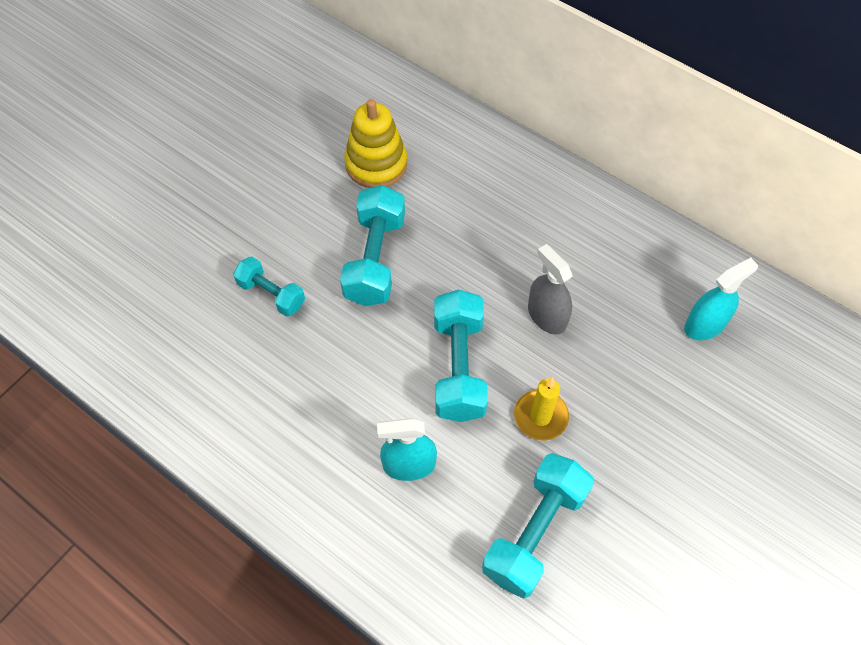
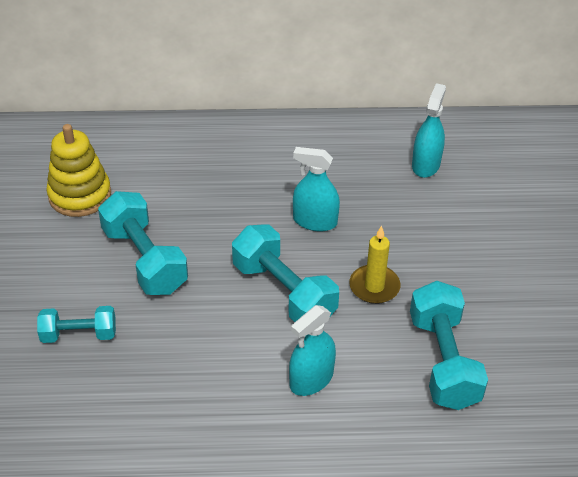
camera: 40 degrees left, 15 degrees down
(547, 316) = (315, 221): grey spray bottle -> turquoise spray bottle

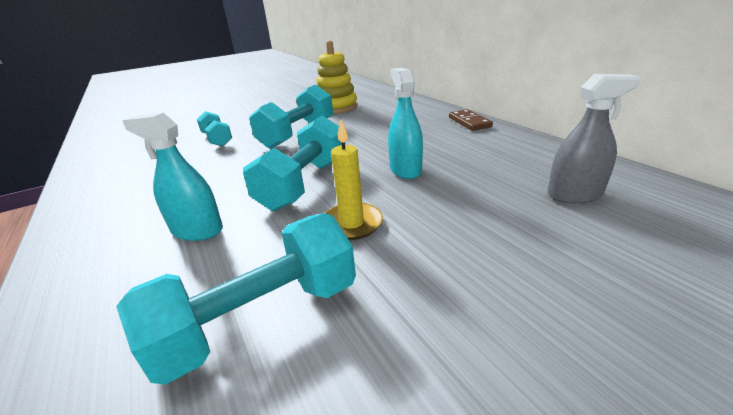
camera: 65 degrees right, 15 degrees down
(253, 130) = (469, 122): none -> brown domino
(426, 165) = (574, 194): turquoise spray bottle -> grey spray bottle

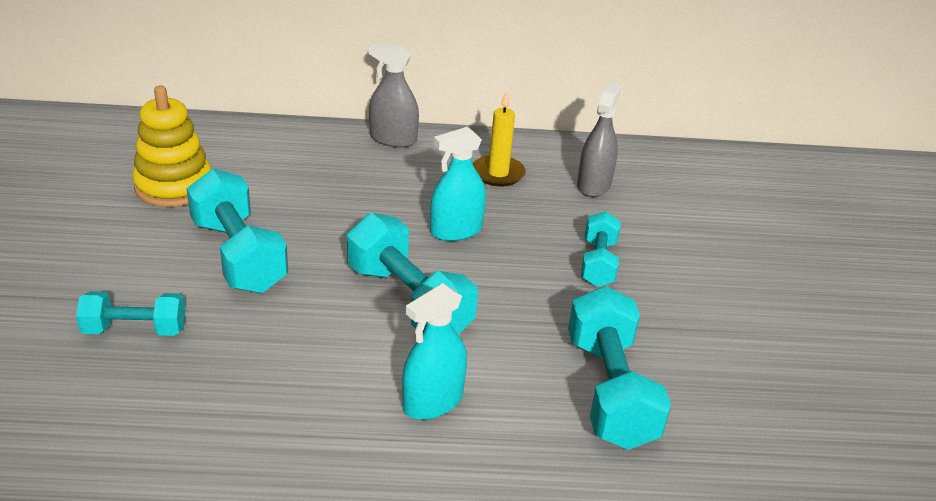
camera: 65 degrees left, 5 degrees up
(352, 224) = (524, 302): yellow candle -> yellow candle (498, 173)
(405, 170) = (456, 231): turquoise spray bottle -> turquoise spray bottle turned 45 degrees counterclockwise
(459, 238) = (598, 263): none -> turquoise dumbbell
(469, 122) = (393, 139): brown domino -> grey spray bottle

